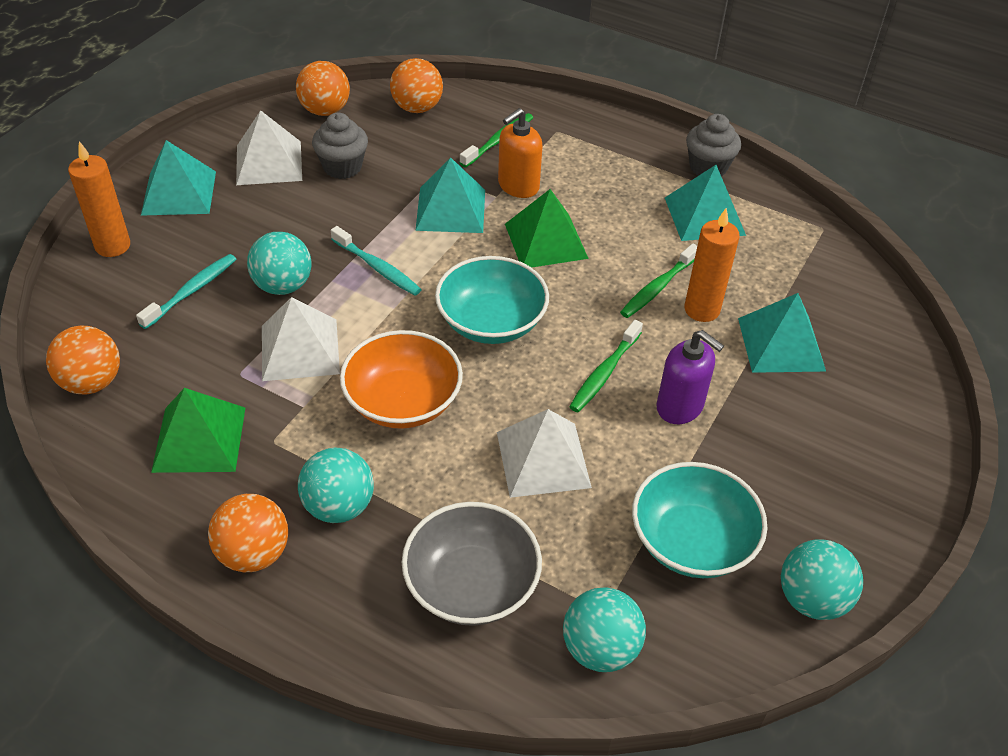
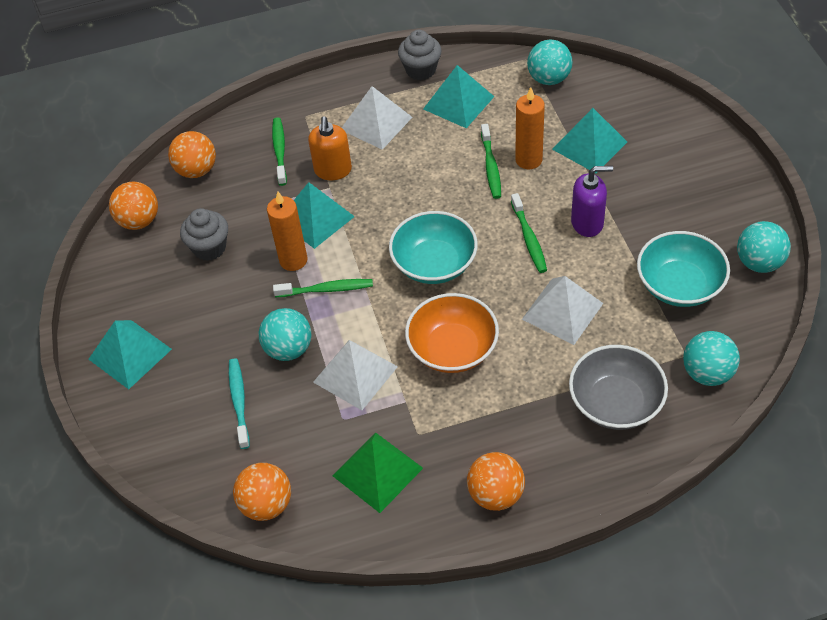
camera: 40 degrees left, 5 degrees up
(113, 246) = (143, 423): orange candle -> orange candle (293, 260)
(269, 163) = (157, 285): white pyramid -> white pyramid (376, 123)
(339, 506) = (501, 431): turquoise ball -> turquoise ball (549, 79)
(377, 267) = (326, 289): turquoise toothbrush -> green toothbrush
(545, 241) = (396, 190): green pyramid -> none

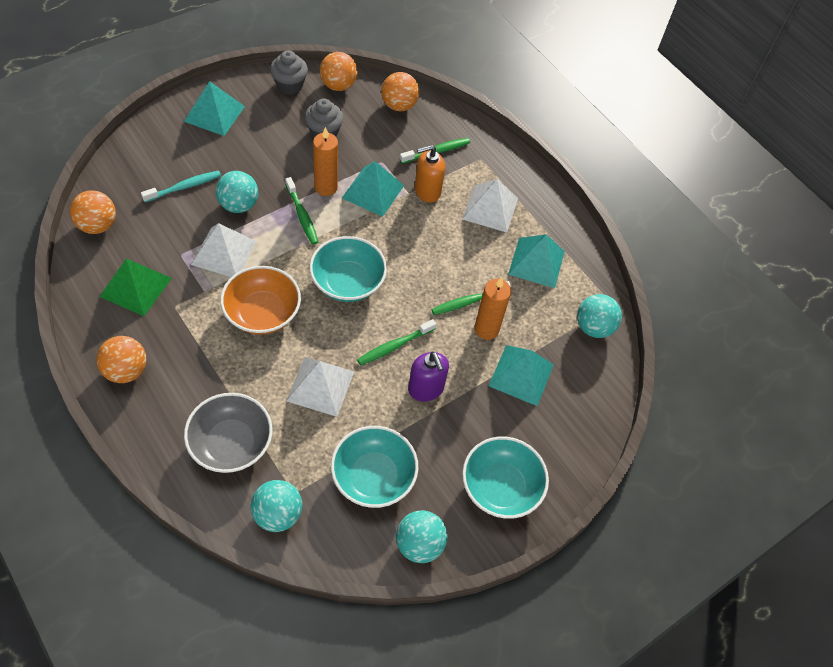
camera: 60 degrees right, 5 degrees up
(421, 70) = (565, 226): grey cupcake -> grey cupcake (289, 85)
(709, 188) = (500, 487): none -> turquoise bowl

